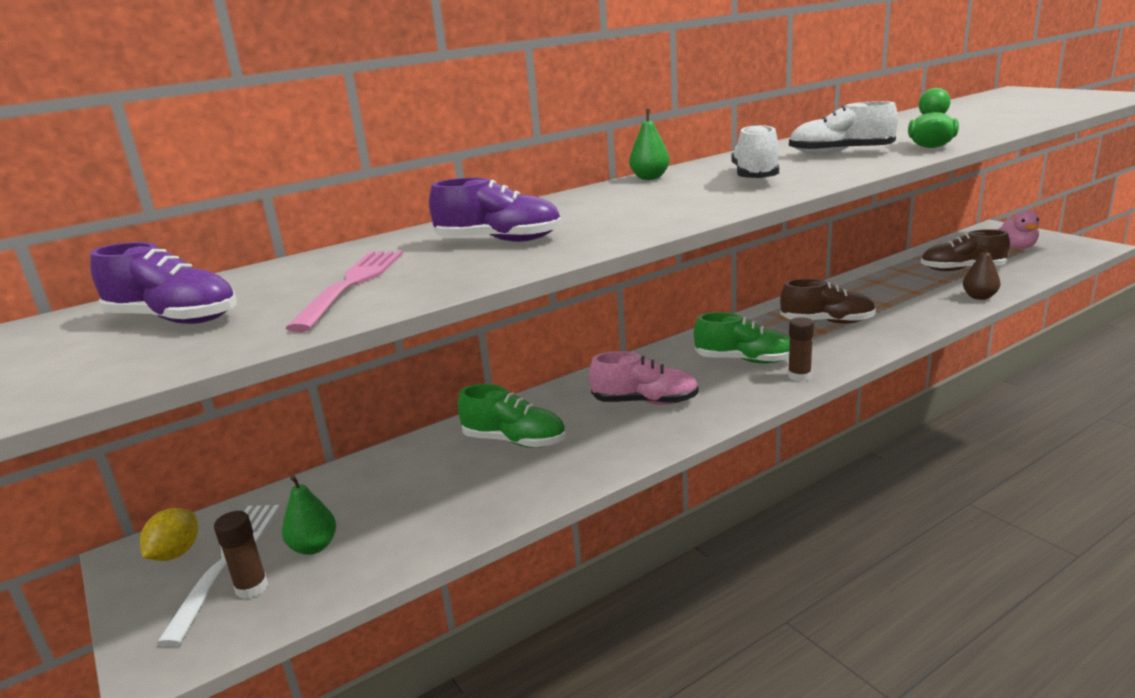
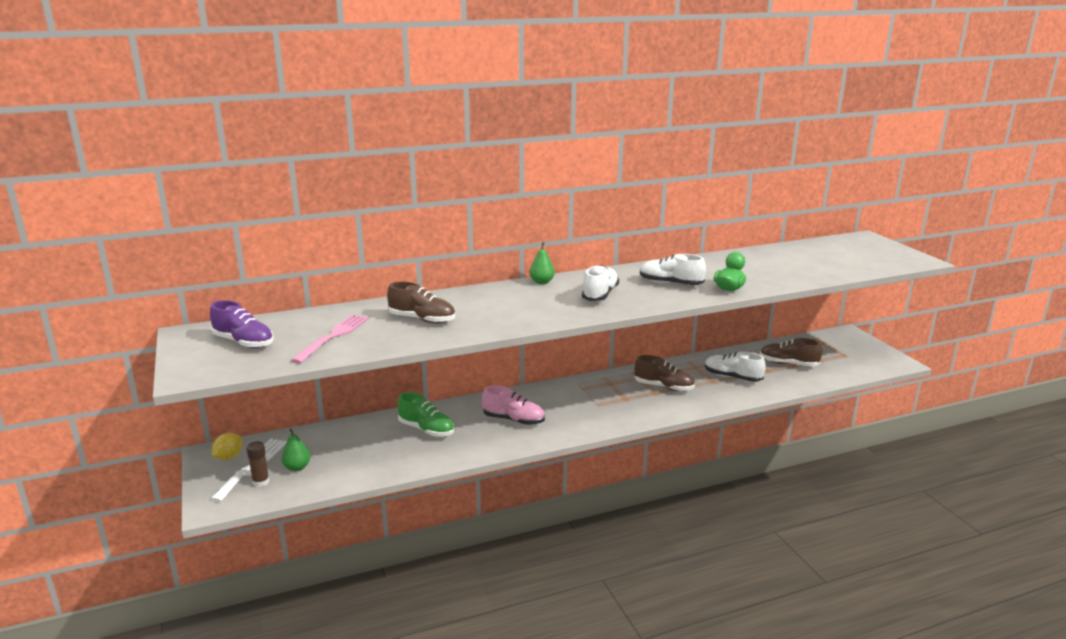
camera: 10 degrees right, 0 degrees up
(499, 241) = (422, 319): purple shoe -> brown shoe
(744, 360) = (591, 404): green shoe -> none
(799, 376) = (616, 421): brown glue stick -> none
(907, 295) = (732, 377): none -> white shoe
(979, 297) = (778, 388): brown pear -> none
(1017, 247) = (844, 353): pink duck -> none

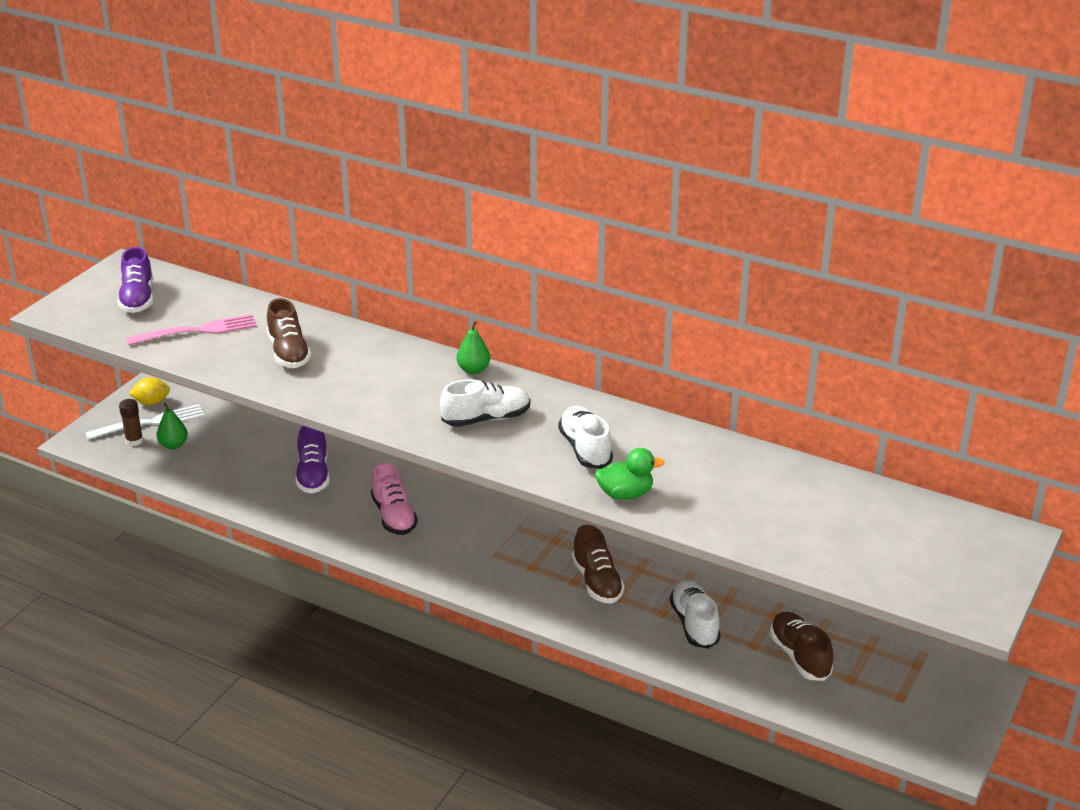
camera: 50 degrees right, 10 degrees up
(426, 429) = (313, 475): green shoe -> purple shoe

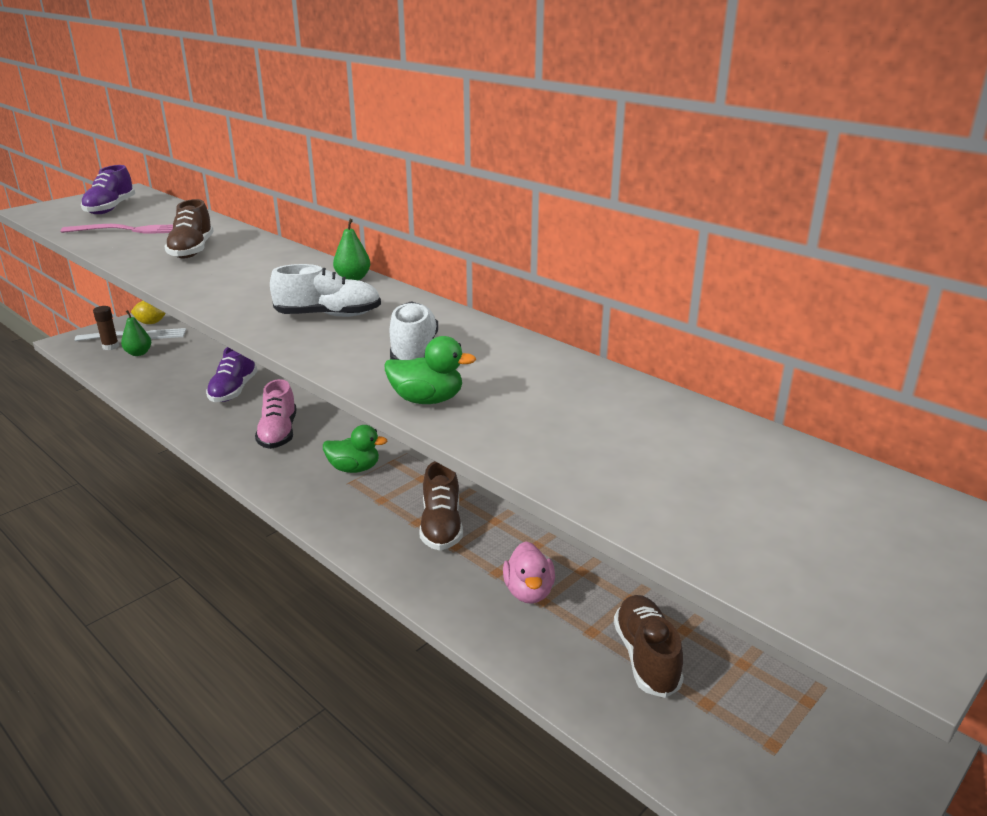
camera: 15 degrees right, 5 degrees down
(489, 541) = (354, 468): none -> green duck
(694, 624) = (529, 592): white shoe -> pink duck

